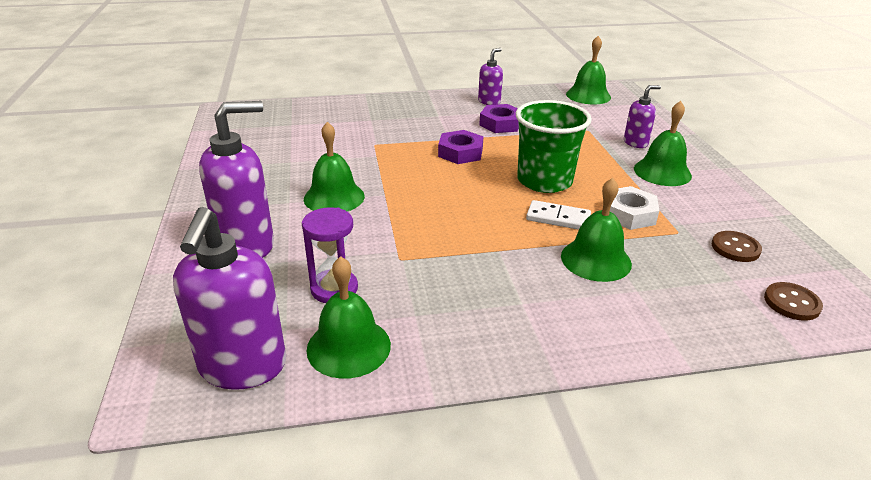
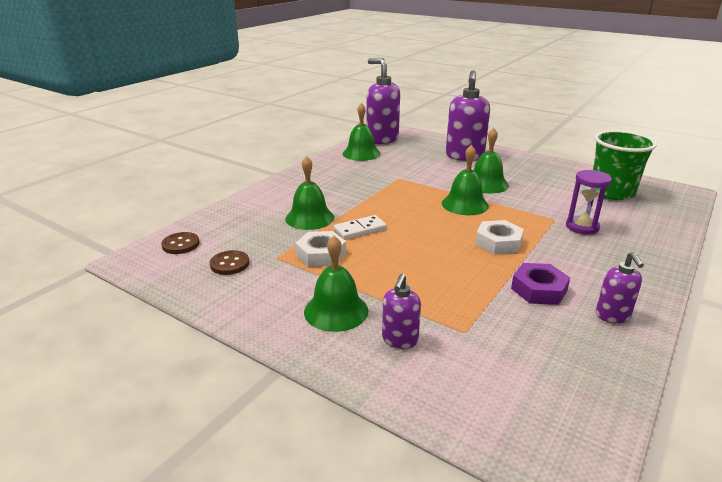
camera: 135 degrees right, 5 degrees down
(334, 289) = (400, 161): purple hourglass -> purple hourglass (582, 227)
(460, 153) = (498, 242): purple nut -> white nut
(544, 181) = (407, 250): green cup -> green cup (611, 192)
(588, 95) = (571, 413): green bell -> green bell (465, 204)

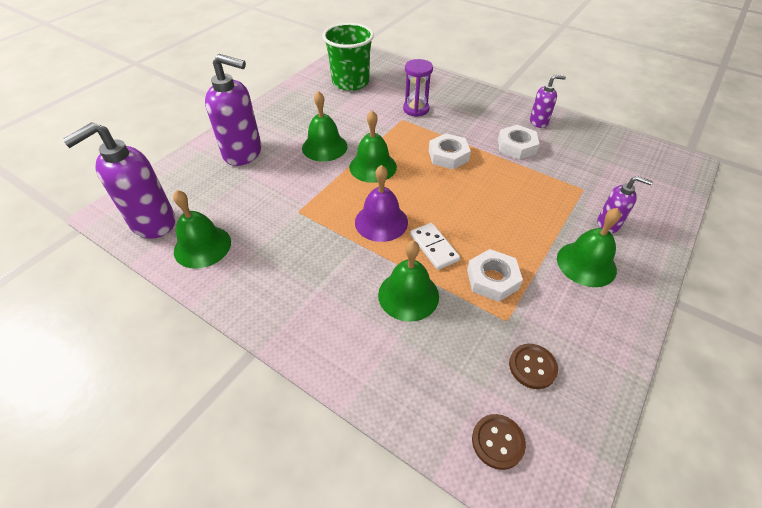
camera: 90 degrees left, 20 degrees up
(390, 208) = (381, 222): none -> purple bell
(539, 289) = (516, 146): purple nut -> white nut

